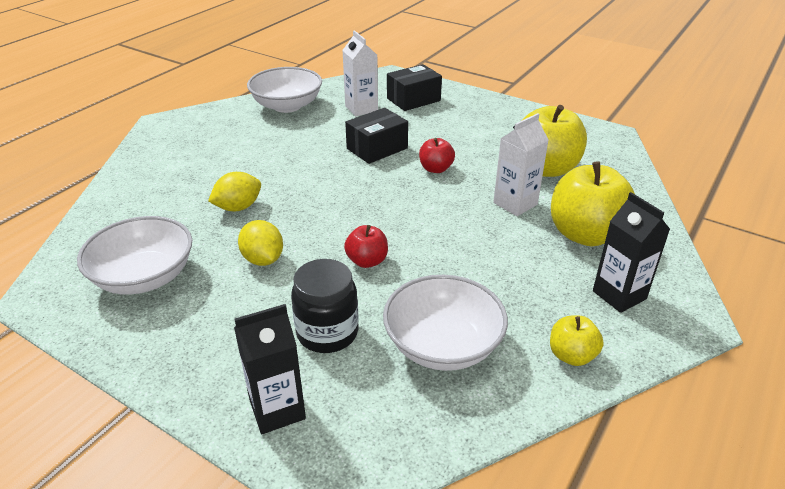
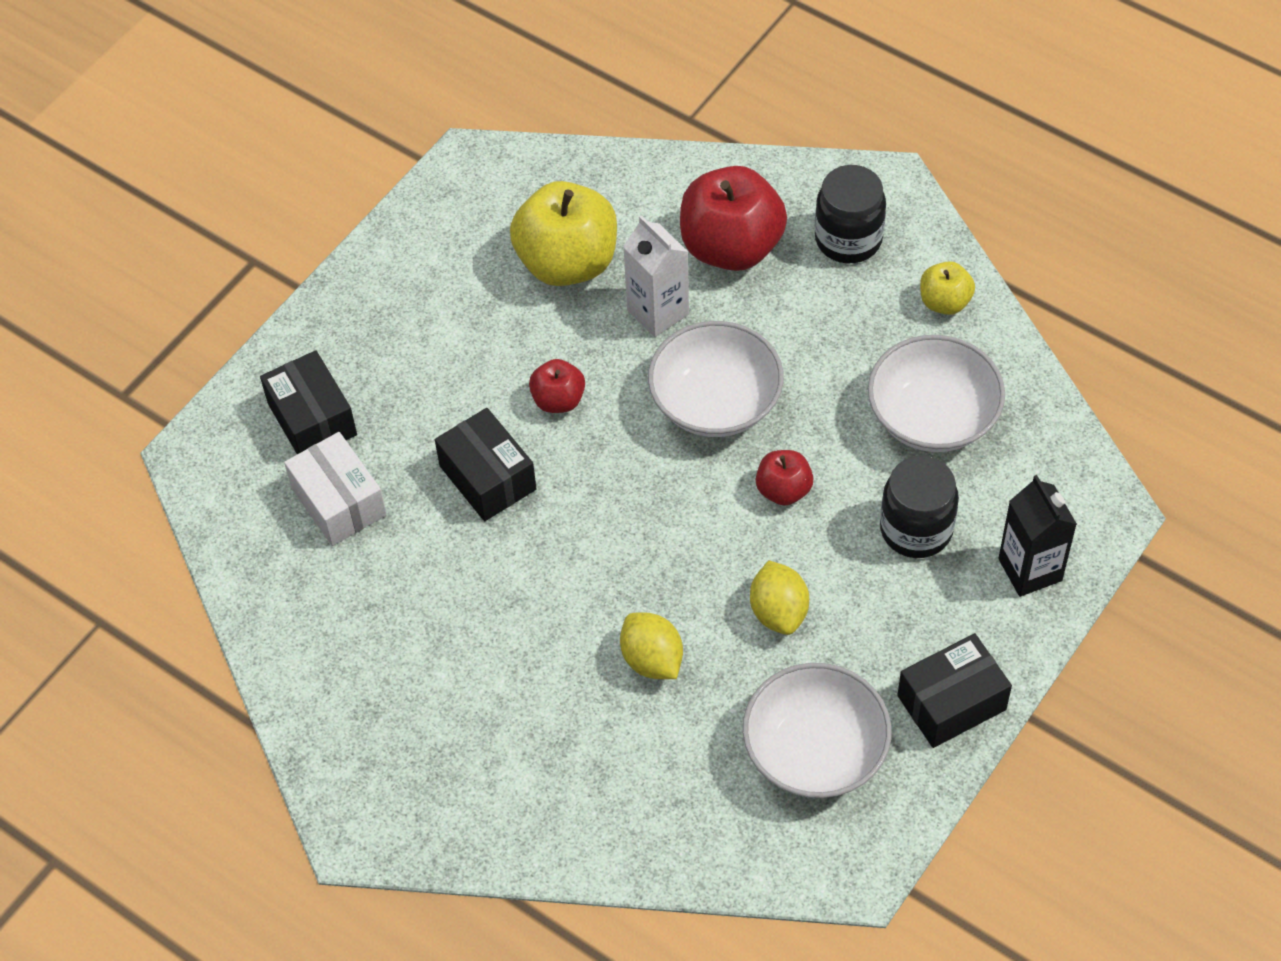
camera: 85 degrees left, 20 degrees up
(158, 351) = (951, 702): none -> black box
(263, 259) = (778, 612): yellow lemon -> yellow lemon turned 75 degrees counterclockwise
(287, 106) = (311, 624): white bowl -> white bowl (715, 402)
(361, 109) = (339, 502): white carton -> white box
(585, 234) = (731, 247): yellow apple -> red apple
(619, 295) = (848, 239): black carton -> black jar

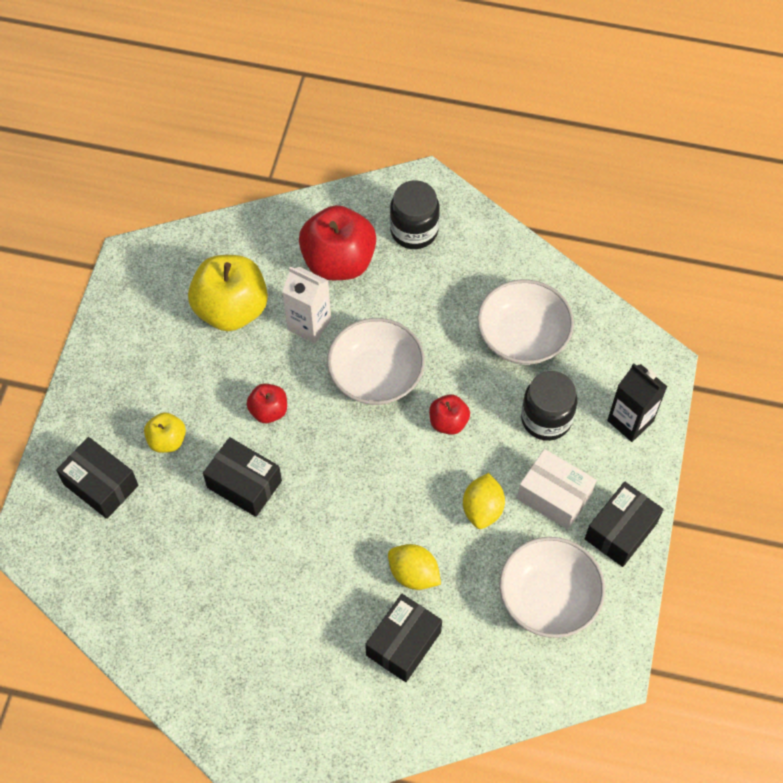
camera: 25 degrees left, 5 degrees up
(339, 502) = (147, 539): white box -> white box (554, 496)
(600, 738) = (403, 643): none -> black box
(778, 612) = (482, 509): yellow lemon -> yellow lemon turned 45 degrees clockwise
(944, 302) = (496, 254): yellow apple -> yellow apple (167, 440)

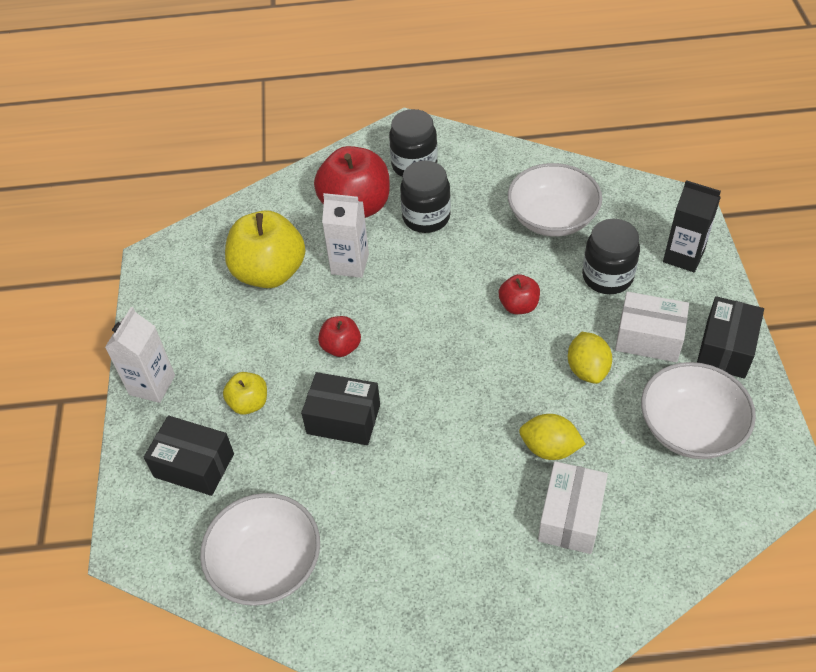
camera: 15 degrees left, 10 degrees down
(89, 393) = (152, 385): none -> white carton
(376, 375) = (432, 287): white bowl -> white bowl (266, 564)
(401, 295) = (426, 217): none -> black jar
(403, 643) = (570, 517): black box -> white box

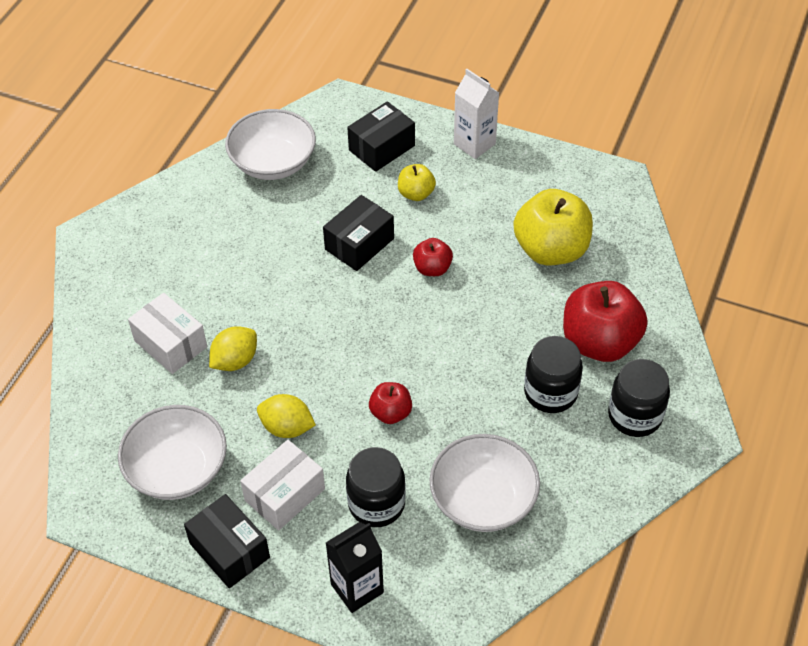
camera: 115 degrees right, 0 degrees up
(350, 264) = (525, 309): white carton -> none

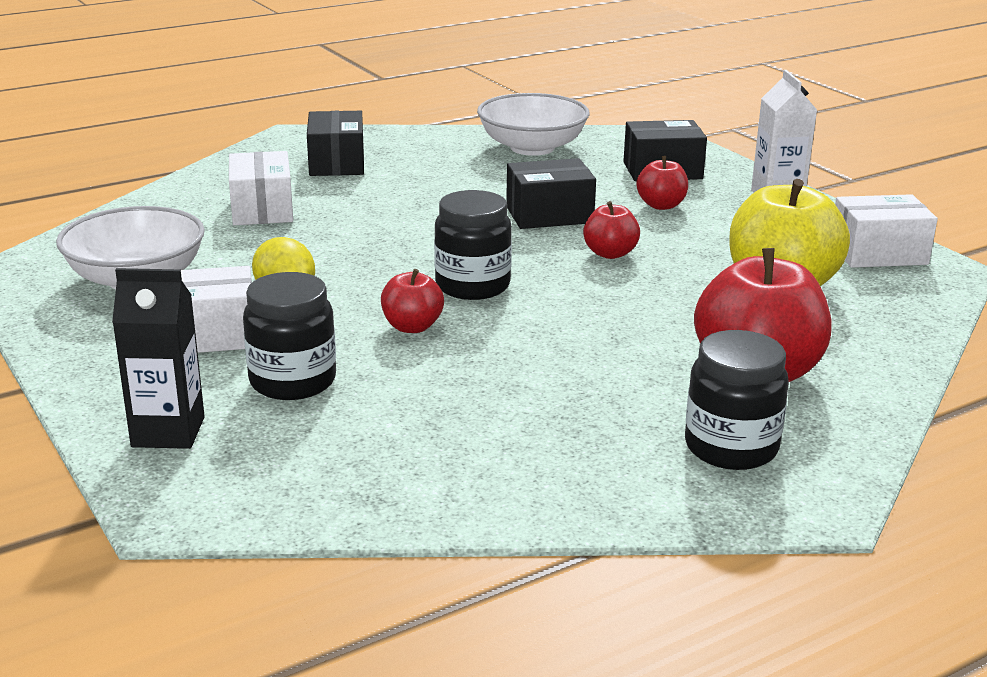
camera: 35 degrees right, 25 degrees down
(229, 550) = (90, 348): black box -> black box (337, 163)
(235, 361) = (305, 238): yellow lemon -> none
(416, 193) = (661, 205): yellow apple -> red apple
(483, 499) = (423, 430): white bowl -> none
(550, 392) = (634, 385): black jar -> black jar (472, 286)
(575, 181) = (878, 253): none -> white box

